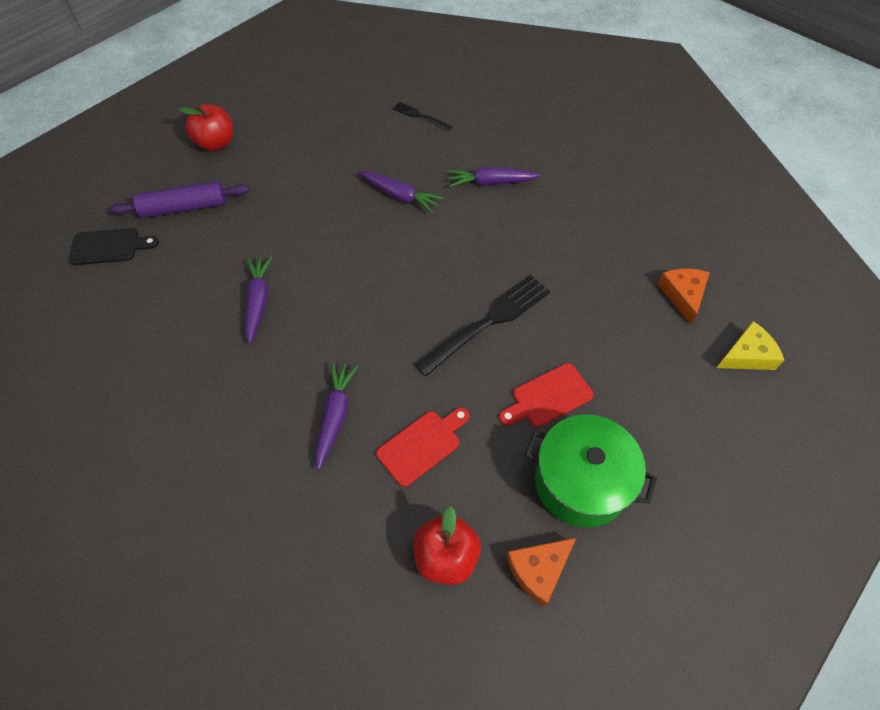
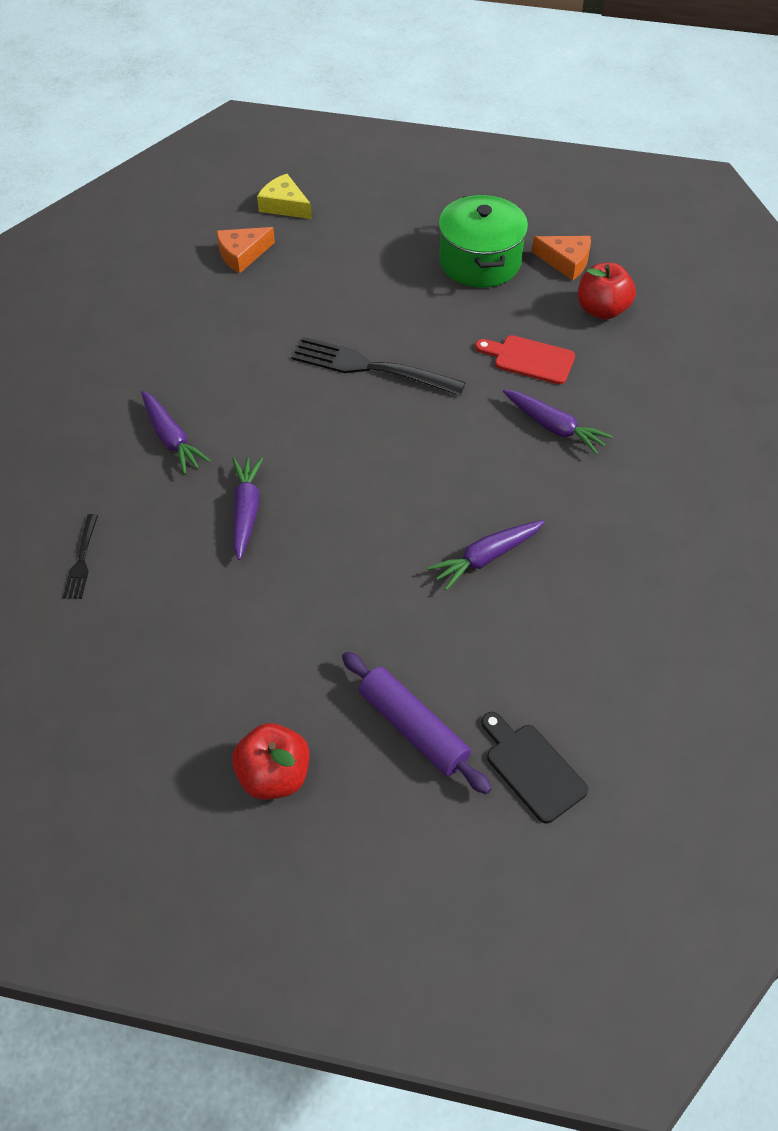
camera: 120 degrees left, 5 degrees down
(335, 416) = (554, 427): purple carrot -> purple carrot turned 120 degrees counterclockwise
(548, 397) = (419, 302): red cutting board -> none

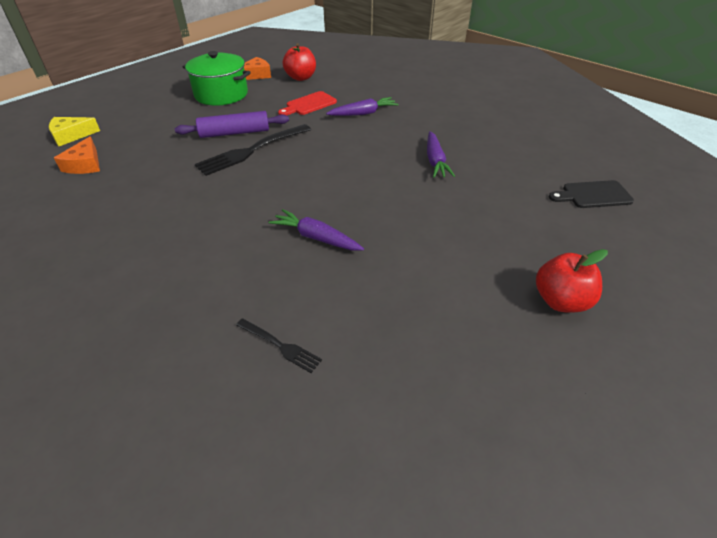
camera: 60 degrees left, 10 degrees down
(171, 438) = (209, 251): purple carrot -> none
(413, 728) = (546, 226): purple rolling pin -> purple rolling pin (234, 133)

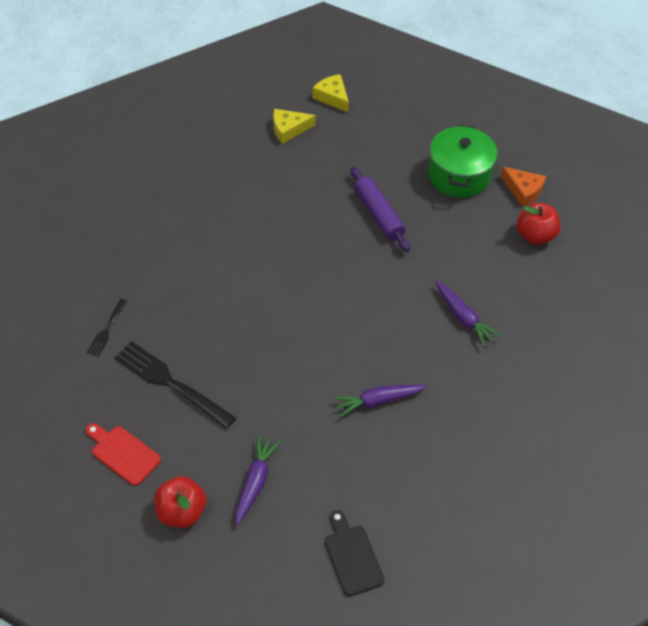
camera: 75 degrees right, 10 degrees up
(85, 164) = (289, 129): orange cheese -> yellow cheese
(252, 150) = (349, 239): black fork -> black fork (171, 383)
(309, 104) = (466, 261): red cutting board -> red cutting board (123, 453)
(316, 238) = (225, 324): purple carrot -> purple carrot (255, 482)

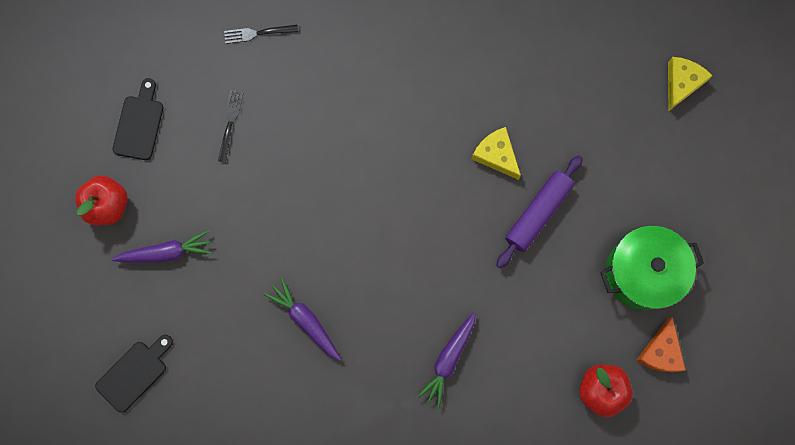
camera: 65 degrees right, 25 degrees up
(123, 453) = (139, 124): red cutting board -> black cutting board
(171, 383) = (230, 123): black fork -> black fork, size x0.51
(289, 129) = (606, 62): yellow cheese -> yellow cheese (496, 155)

